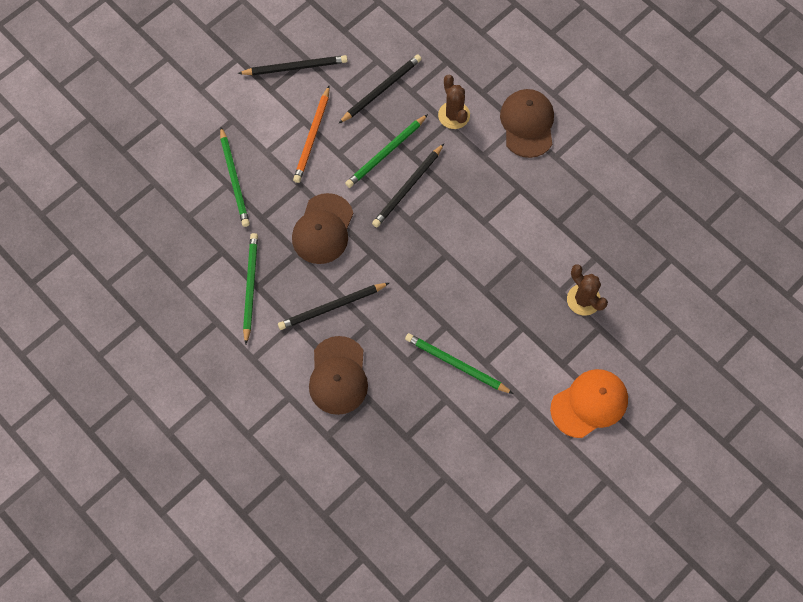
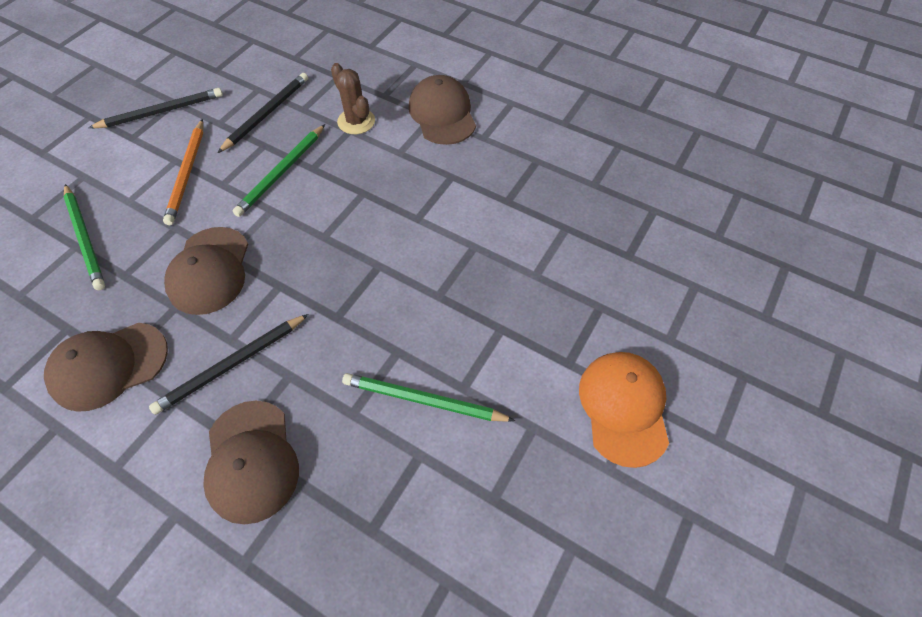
camera: 15 degrees left, 10 degrees down
(250, 287) = (109, 366): green pencil -> brown cap
(408, 187) = (315, 202): black pencil -> none
(583, 300) = (568, 278): brown cactus -> none
(589, 404) = (624, 407): orange cap -> orange cap turned 45 degrees counterclockwise

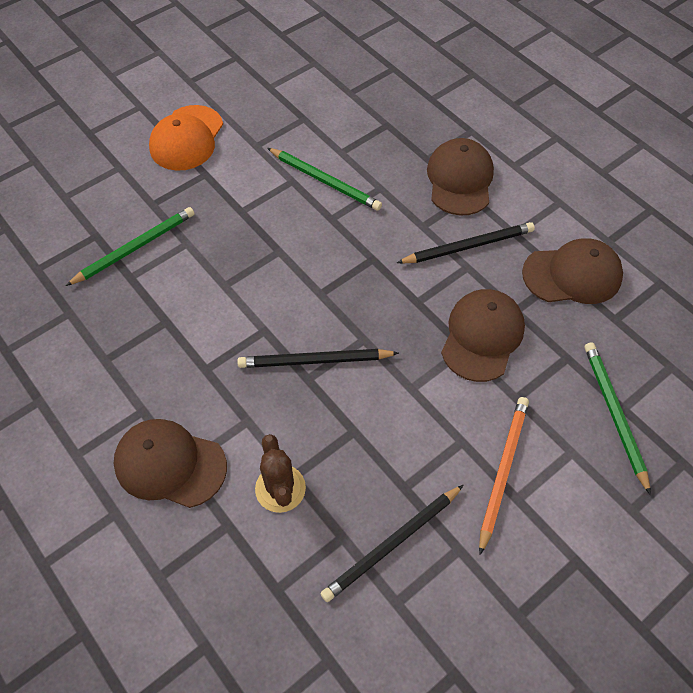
camera: 160 degrees left, 0 degrees up
(161, 111) = (538, 601): black pencil -> black pencil (315, 361)
(282, 172) = (390, 436): green pencil -> green pencil (135, 248)
(442, 114) = (170, 464): brown cap -> brown cap turned 105 degrees clockwise

